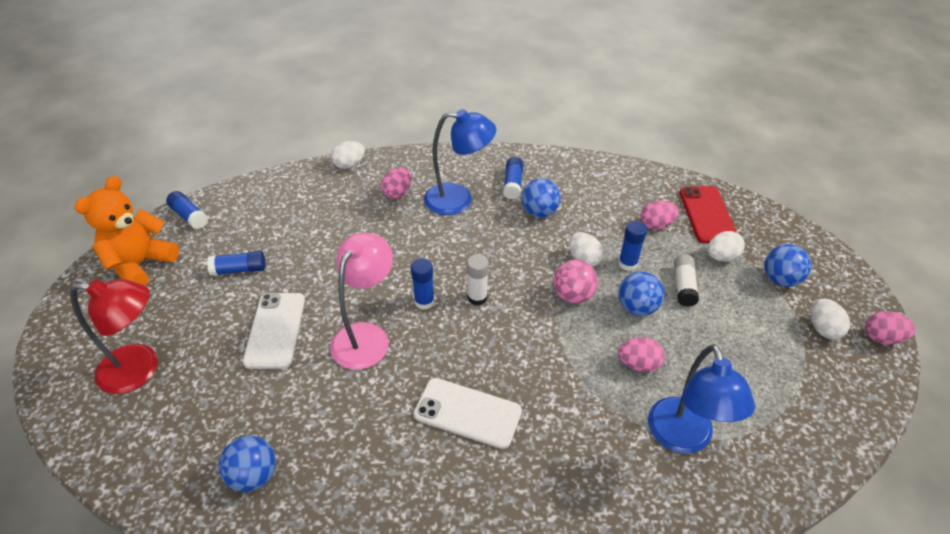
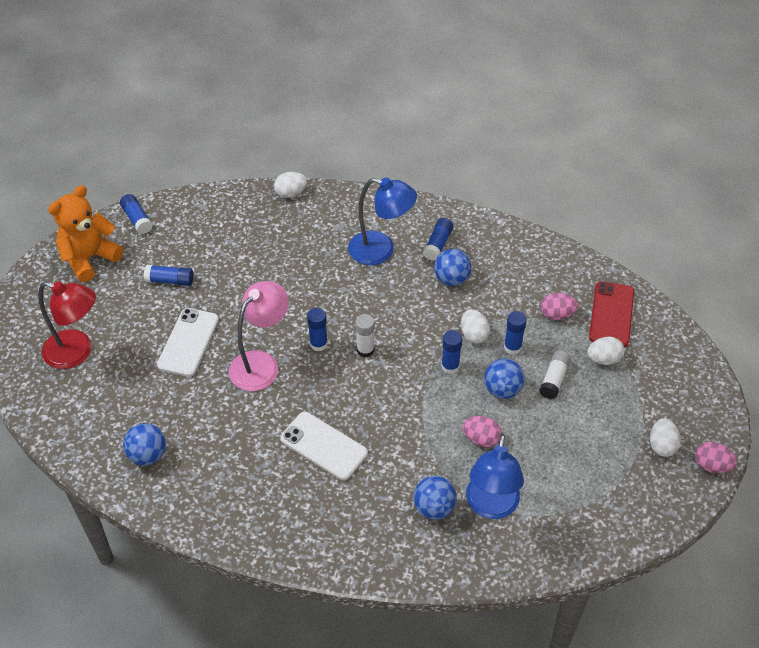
camera: 15 degrees right, 5 degrees up
(397, 193) = (327, 232): pink egg -> none
(573, 295) = (450, 366): pink ball -> blue glue stick
(780, 279) = (648, 392): blue ball -> blue ball (434, 508)

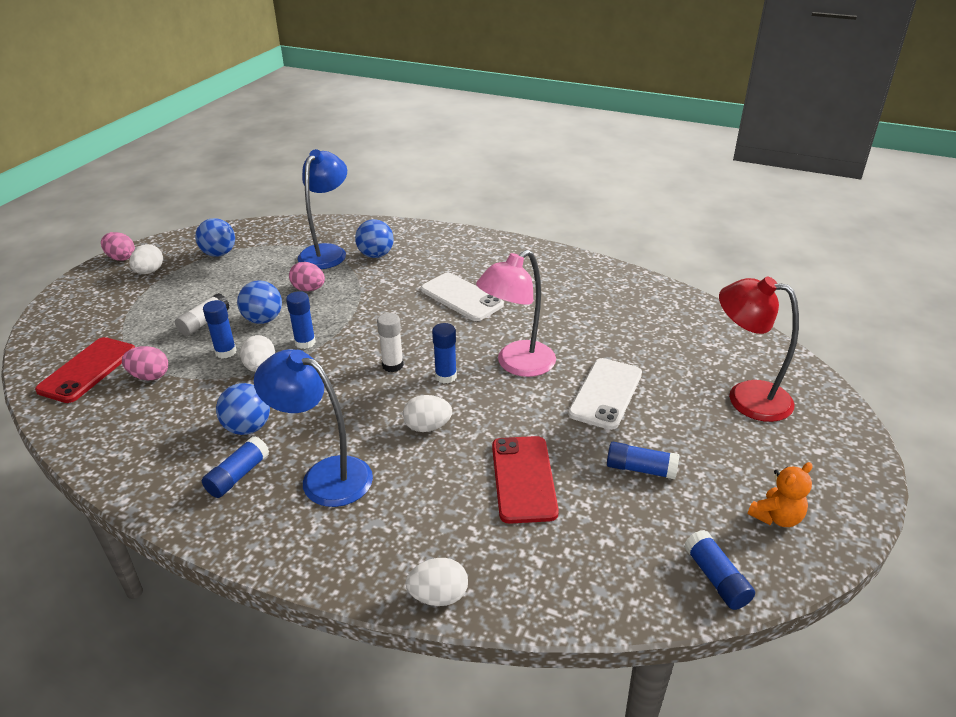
camera: 170 degrees left, 15 degrees down
(89, 258) = (776, 517): orange teddy bear -> orange teddy bear, size x0.54
(147, 455) = (637, 306): blue ball -> blue ball (219, 254)
(249, 264) = (523, 479): none -> red phone
(603, 359) = (138, 333): white egg -> white egg (427, 427)

